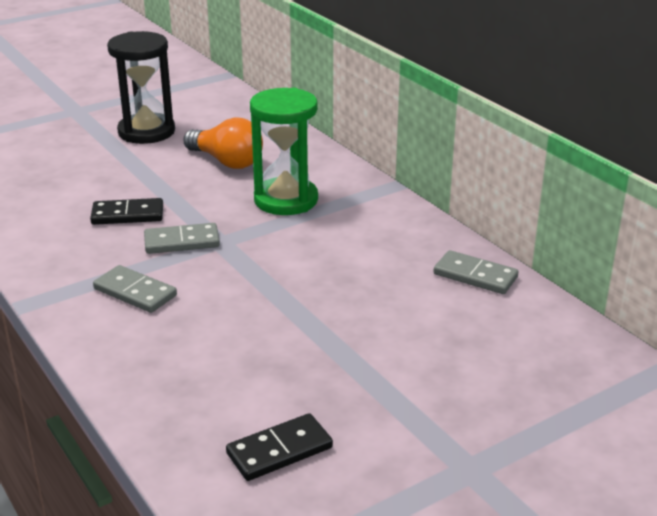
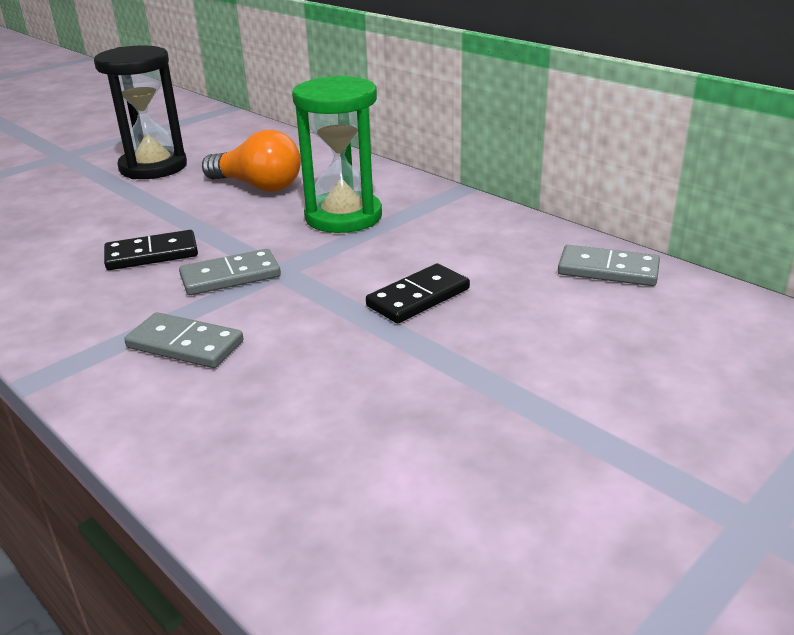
camera: 10 degrees left, 0 degrees up
(279, 450) = (470, 543): black domino -> black domino (418, 297)

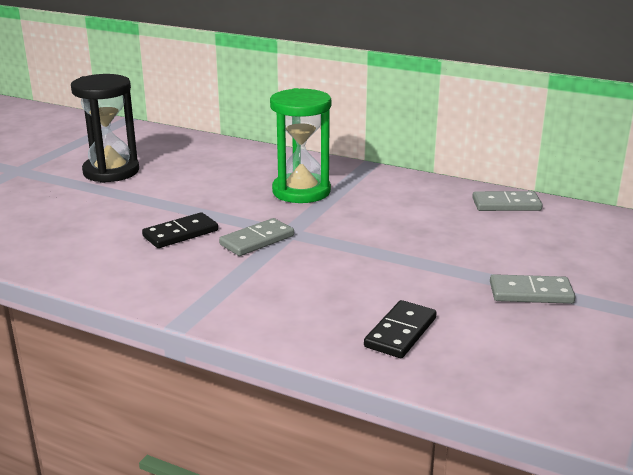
camera: 20 degrees left, 5 degrees down
(185, 345) = (269, 286): grey domino -> grey domino (531, 293)
(258, 186) = (214, 177): orange light bulb -> none
(418, 297) = (400, 236): black domino -> black domino (400, 332)

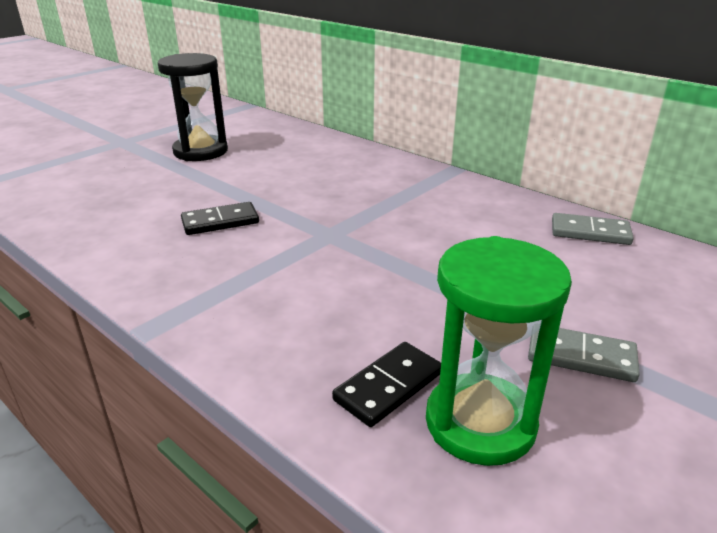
camera: 15 degrees right, 5 degrees up
(257, 240) = (291, 239): grey domino -> none
(301, 191) = (367, 191): green hourglass -> green hourglass (480, 423)

